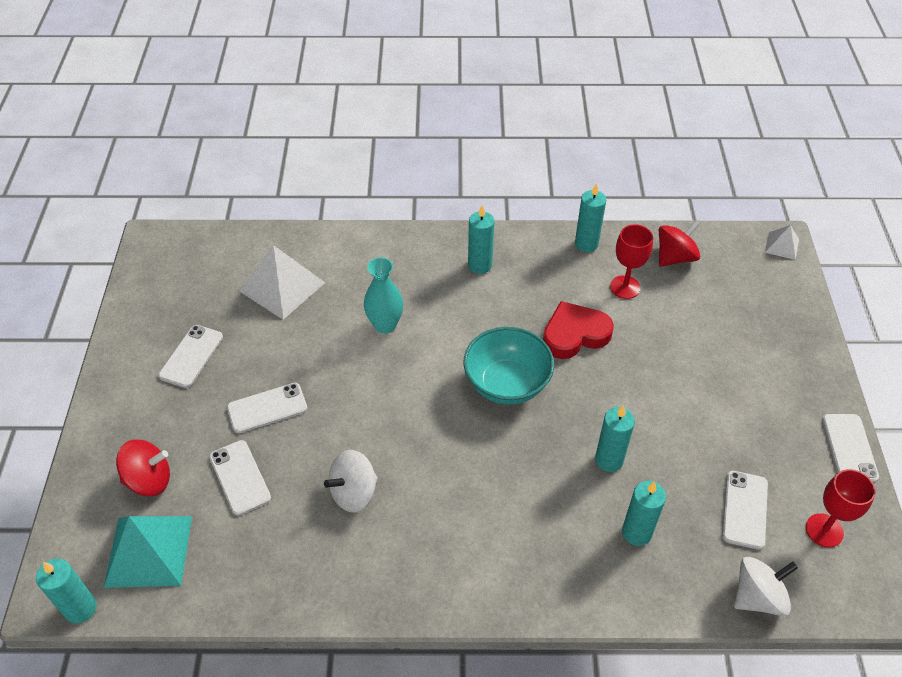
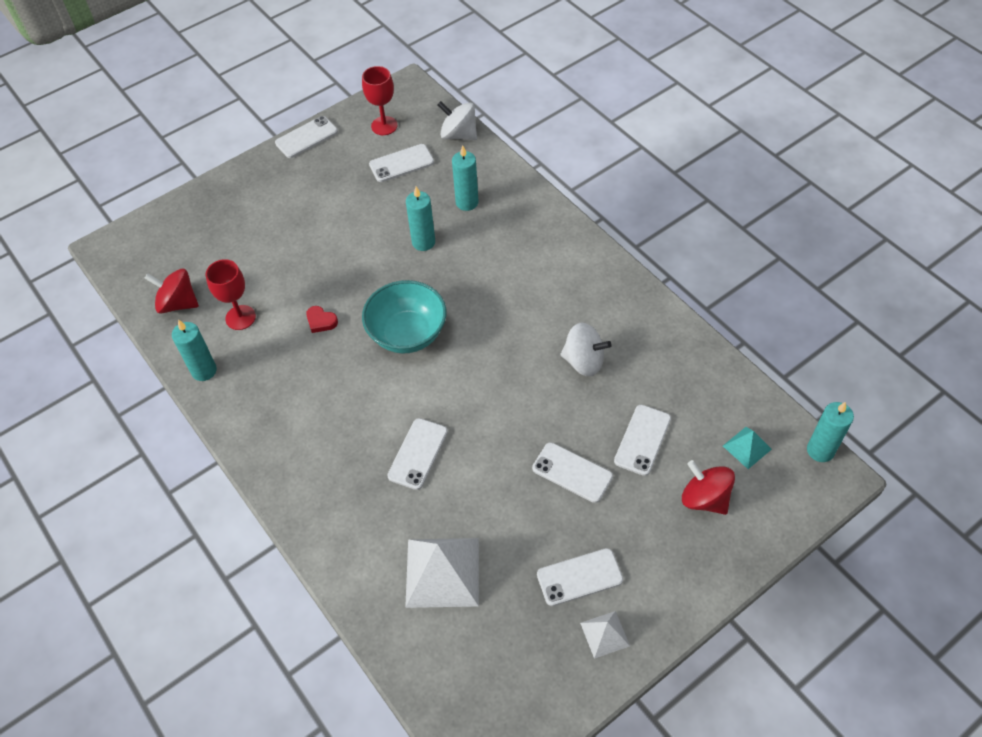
camera: 125 degrees left, 5 degrees up
(148, 550) = (747, 447): turquoise pyramid -> turquoise pyramid, size x0.51
(385, 325) = (418, 454): turquoise vase -> white phone
(480, 265) = (290, 432): turquoise candle -> none
(574, 334) = (321, 321): red heart -> red heart, size x0.48
(782, 245) = (113, 245): white pyramid -> white pyramid (605, 634)

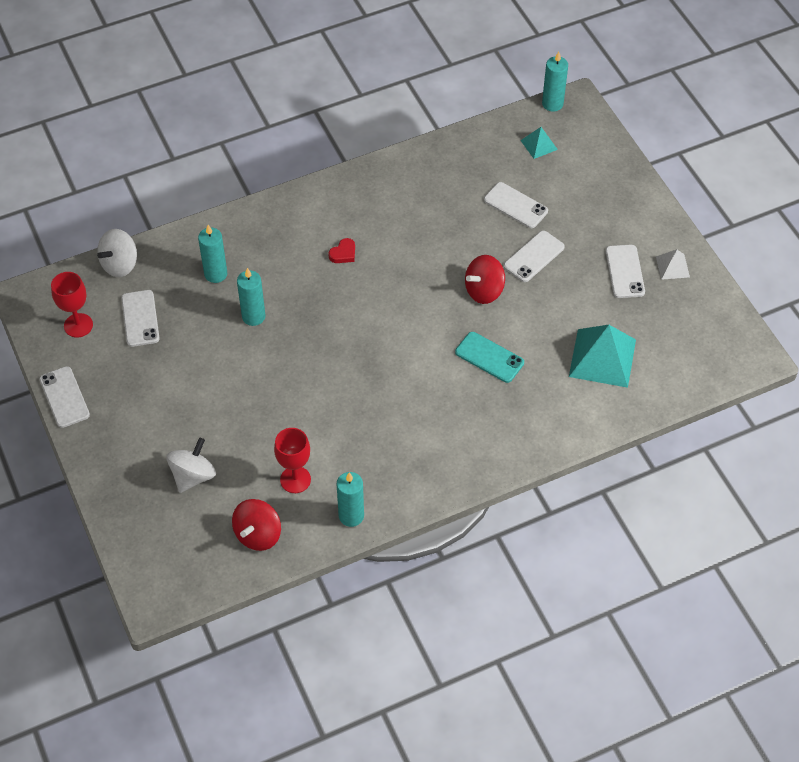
camera: 80 degrees left, 0 degrees up
(321, 321) = (322, 412): red heart -> red heart (343, 253)
(407, 334) = (359, 346): turquoise bowl -> none
(418, 454) = (489, 357): white phone -> turquoise phone
(442, 572) = (602, 358): white pyramid -> turquoise pyramid
(584, 361) = (429, 225): white spinning top -> white spinning top (193, 476)
(704, 498) = (576, 181): red spinning top -> red spinning top (484, 291)

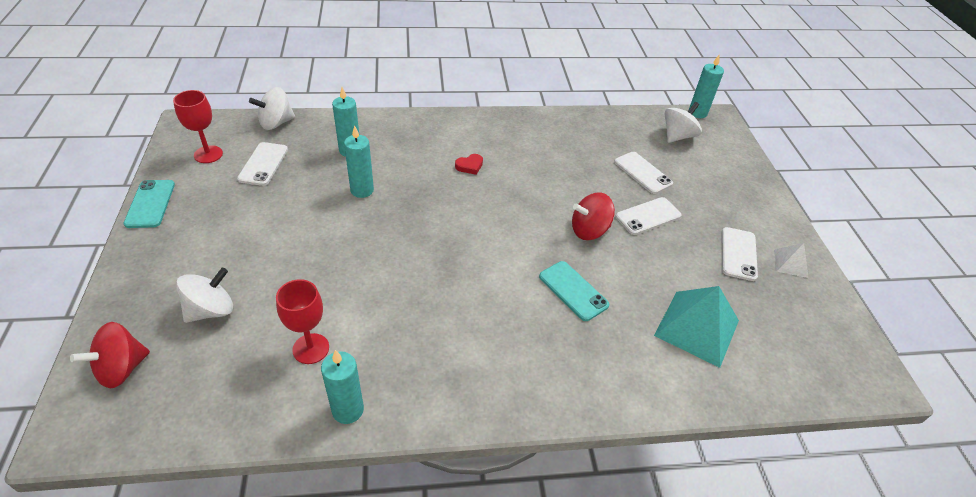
camera: 15 degrees right, 10 degrees down
(64, 397) = (150, 204): white phone -> turquoise phone
(258, 534) = (233, 396): red spinning top -> red spinning top (121, 369)
(539, 145) = (677, 136): turquoise pyramid -> white spinning top

